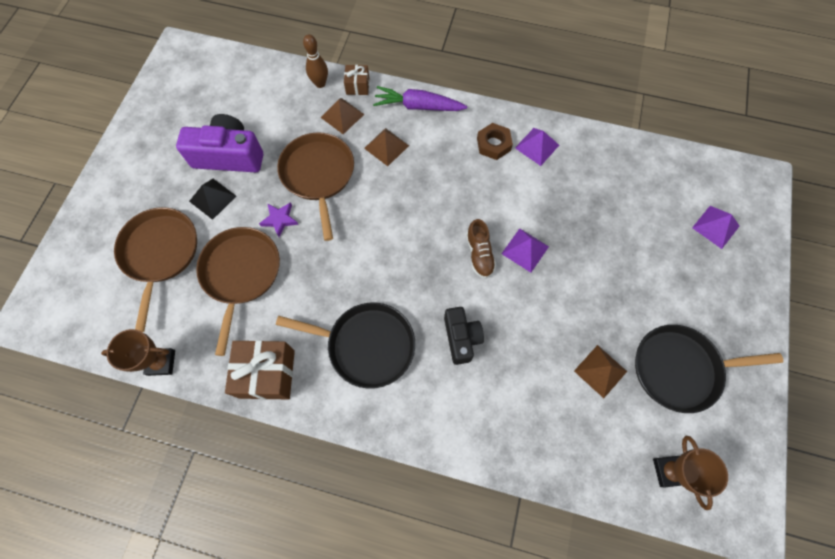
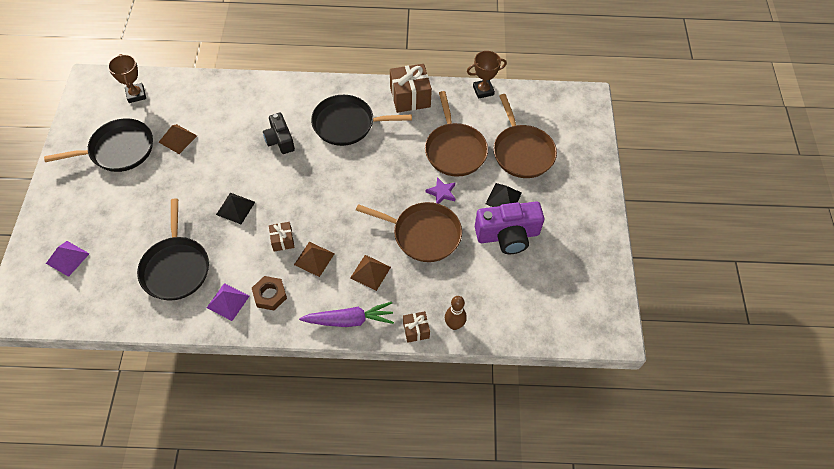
camera: 165 degrees right, 10 degrees down
(318, 175) = (423, 234): brown pan -> brown pan turned 45 degrees counterclockwise
(342, 115) = (421, 295): brown pyramid -> brown pyramid (314, 259)
(474, 199) = (282, 240): none -> brown gift
(479, 254) = (273, 198): brown shoe -> none
(525, 250) = (235, 208): purple pyramid -> black pyramid
(592, 192) = (176, 267): none -> black pan

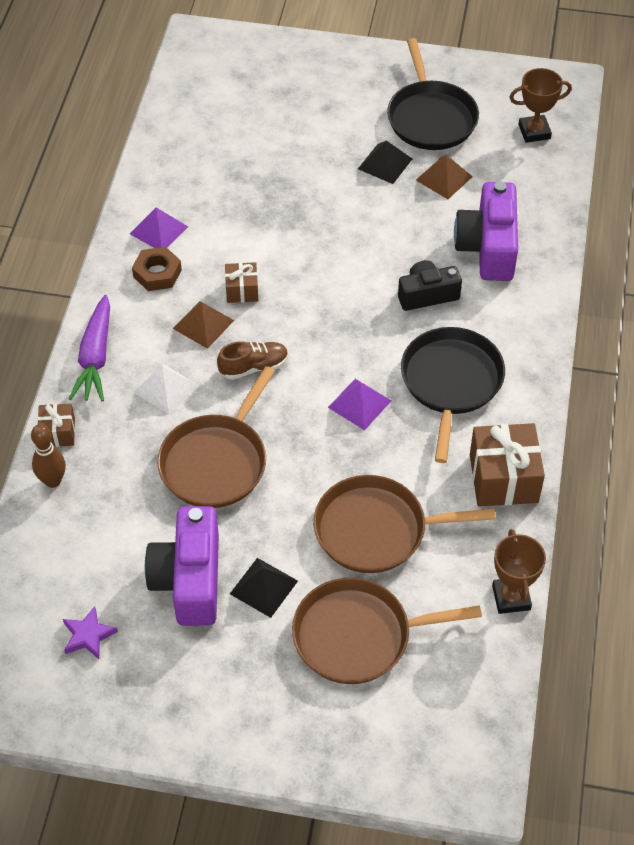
camera: 100 degrees right, 5 degrees down
(67, 258) = (261, 79): purple pyramid -> purple pyramid (359, 404)
(176, 267) = (223, 179): black pan -> none
(235, 208) = (308, 240): black pyramid -> black pyramid (385, 163)
(239, 113) = (488, 247): none -> purple camera
(347, 225) = (253, 367): none -> brown shoe
(370, 272) = (165, 388): brown pyramid -> white pyramid
(441, 192) = (291, 498): purple star -> purple star (88, 635)

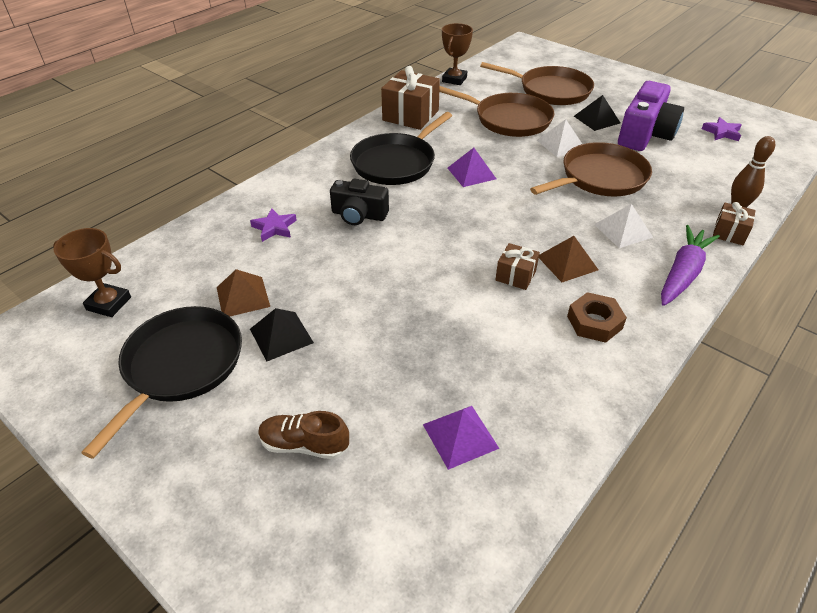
camera: 150 degrees left, 10 degrees down
(159, 230) = (574, 367): purple pyramid -> purple pyramid (460, 436)
(253, 367) = (539, 219): brown shoe -> brown shoe (304, 444)
(287, 506) = (560, 144): none -> white pyramid
(488, 247) = (274, 228): purple camera -> purple star

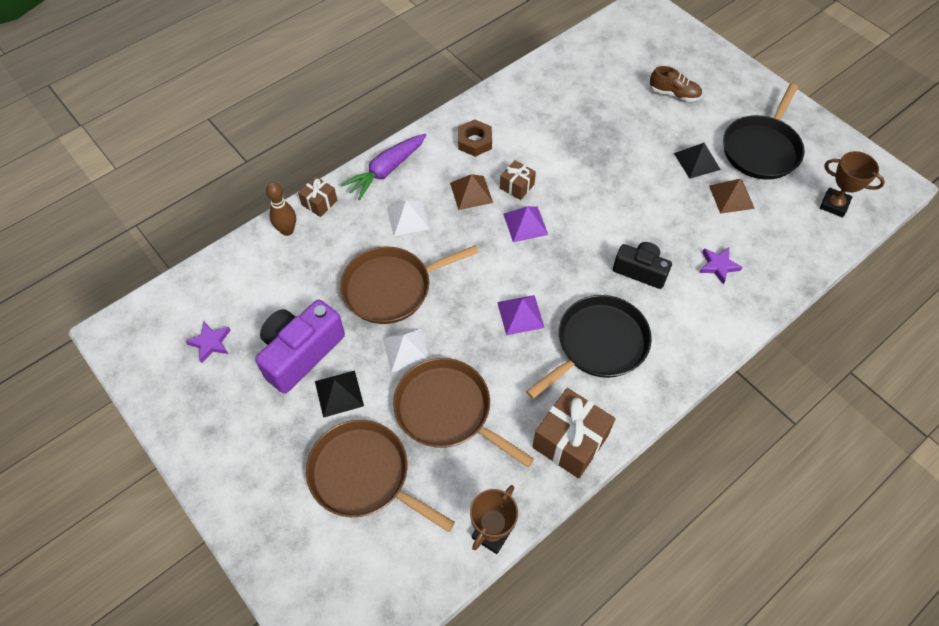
camera: 170 degrees left, 15 degrees up
(460, 436) = (584, 87): purple pyramid -> purple pyramid (525, 224)

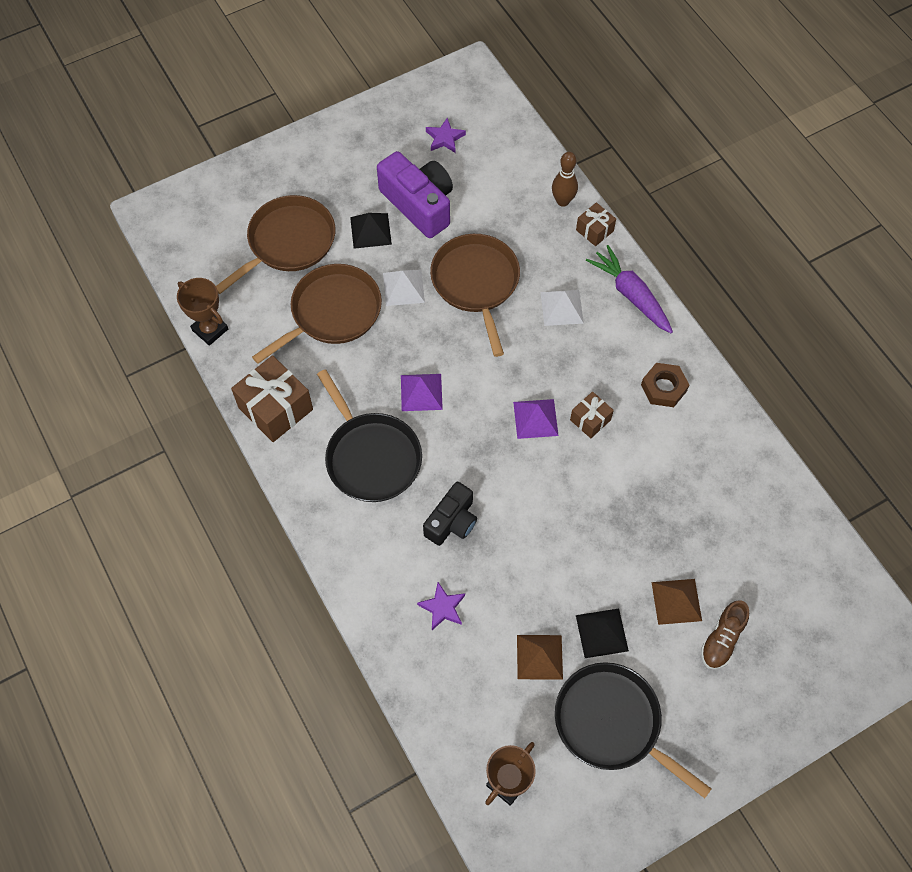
camera: 100 degrees right, 5 degrees up
(471, 192) = (588, 372): brown pyramid -> brown pyramid (676, 601)

